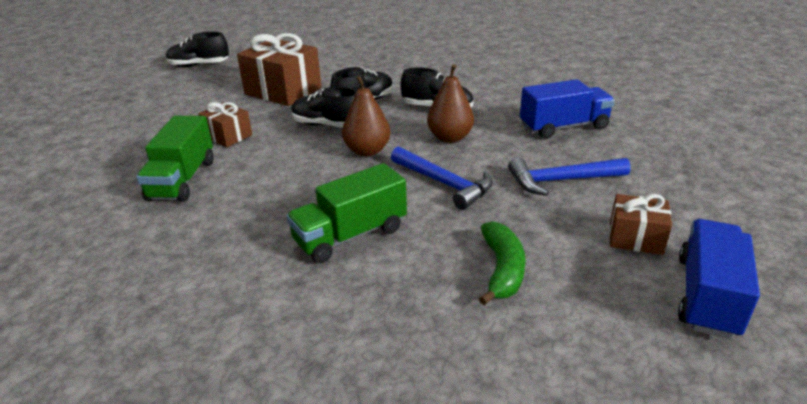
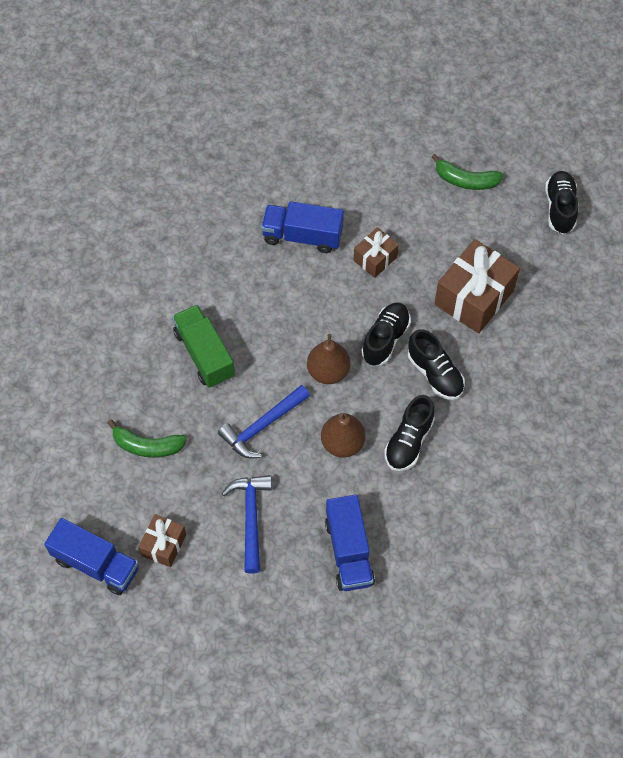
camera: 95 degrees right, 30 degrees up
(149, 100) = (465, 180): none -> green banana
(182, 180) = (302, 236): green truck -> blue truck

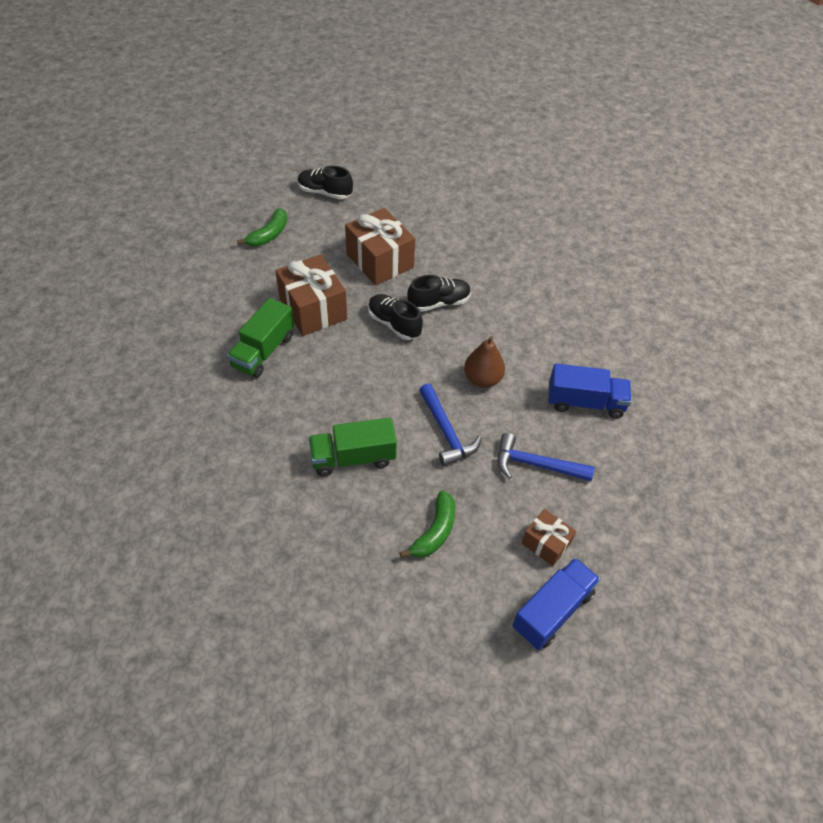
camera: 75 degrees left, 10 degrees down
(302, 236) = (263, 351): blue truck -> green truck
(328, 371) = (409, 370): brown pear -> none
(375, 258) = (313, 309): brown gift -> brown gift, size x1.83
(409, 441) = (495, 336): black shoe -> none

